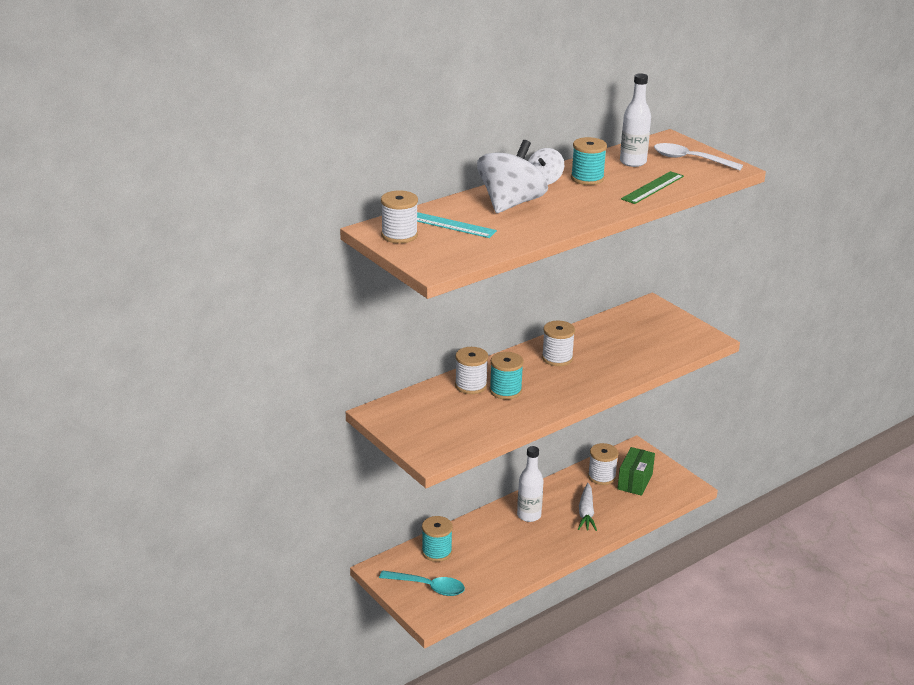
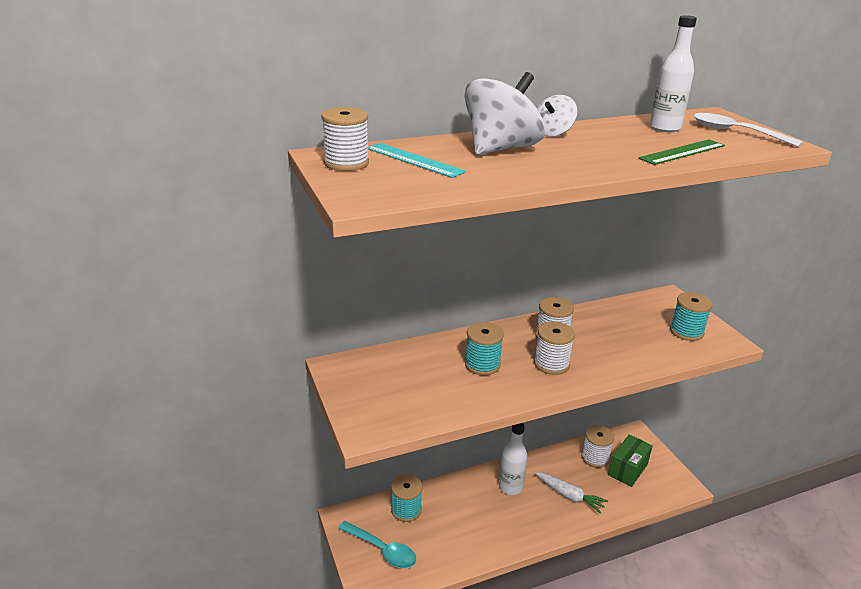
camera: 15 degrees right, 0 degrees up
(471, 385) = (448, 352): white spool -> white spool (551, 364)
(586, 513) = (569, 496): white carrot -> white carrot turned 75 degrees counterclockwise
(587, 178) = (604, 136): turquoise spool -> turquoise spool (686, 332)

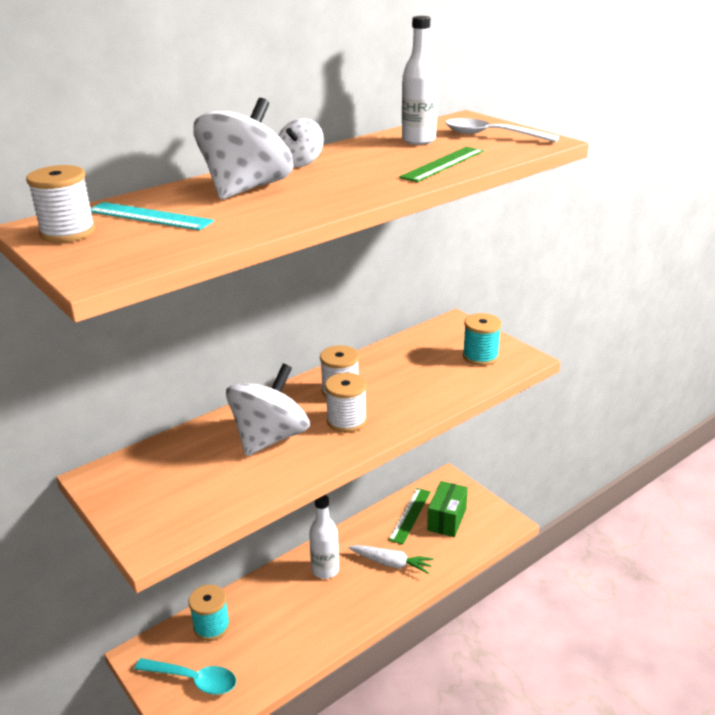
camera: 15 degrees left, 0 degrees up
(482, 364) = (270, 438): turquoise spool -> white spinning top
(595, 458) = (410, 515): white spool -> green ruler

